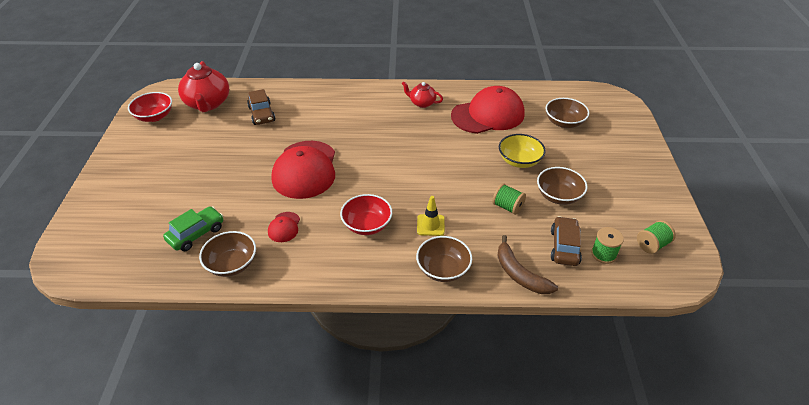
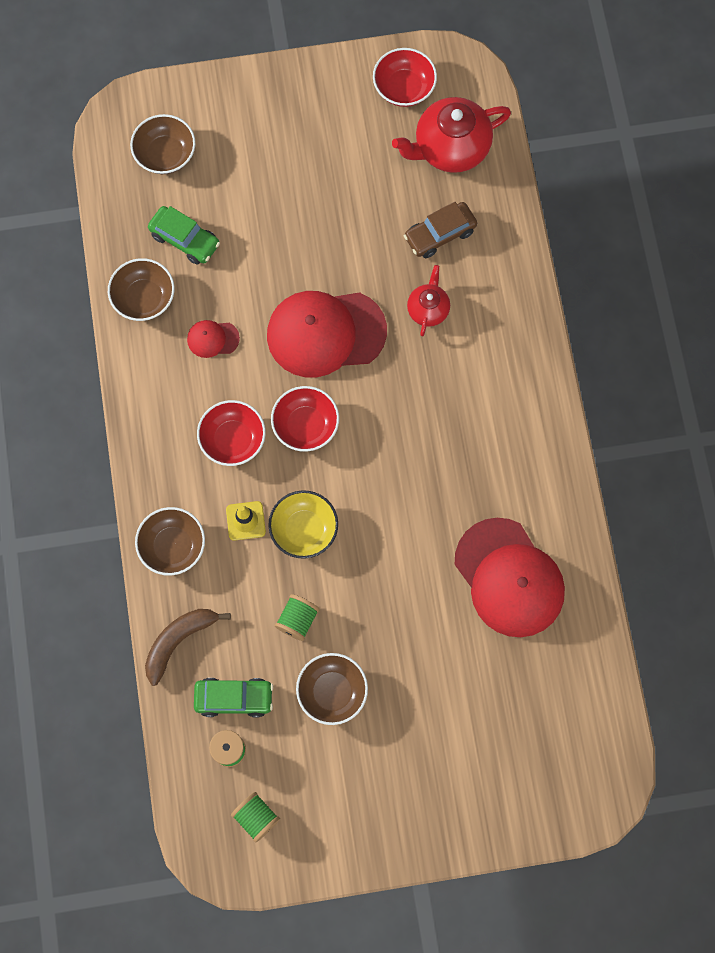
camera: 80 degrees right, 30 degrees up
(368, 186) = (305, 425): none -> red bowl
(422, 103) = (520, 468): red teapot -> red teapot (428, 309)
(519, 161) = (400, 633): yellow bowl -> yellow bowl (304, 529)
(564, 122) = (513, 703): brown bowl -> brown bowl (165, 154)
(564, 247) = (234, 698): brown car -> green car

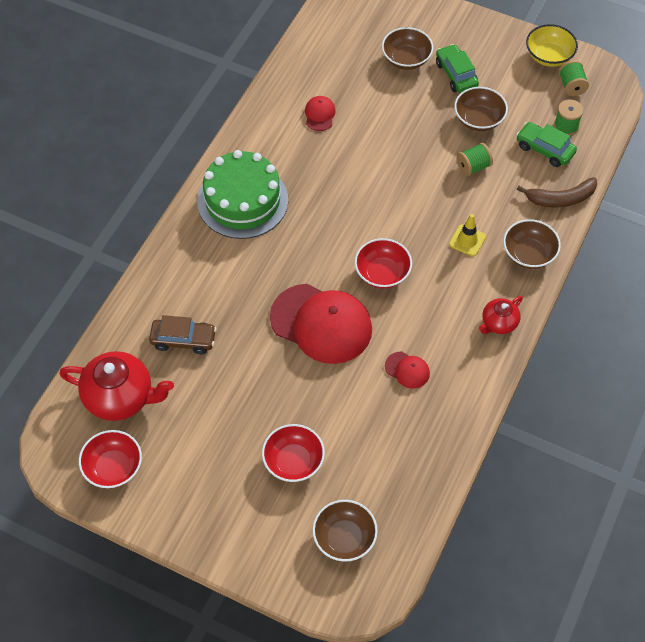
camera: 145 degrees left, 15 degrees down
(144, 298) = (439, 432): brown bowl -> brown bowl (406, 59)
(185, 239) = (377, 457): green car -> green car (456, 74)
(233, 439) = (440, 294): red bowl -> red bowl (293, 461)
(304, 529) = (431, 213): yellow bowl -> yellow bowl (549, 56)
(428, 309) = (236, 295): red teapot -> red teapot (499, 323)
(504, 415) = (242, 201): none -> green cake
(509, 578) = (319, 114): red cap -> red cap, size x0.43

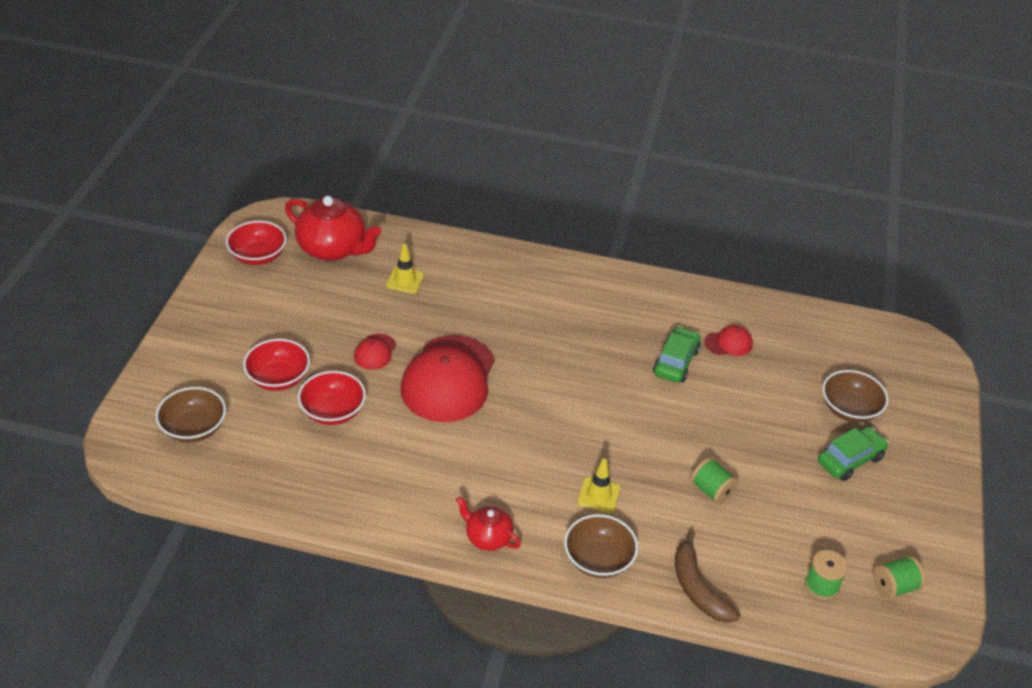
camera: 75 degrees right, 15 degrees down
(120, 397) = (333, 249): red teapot -> red teapot turned 60 degrees counterclockwise
(183, 340) = (405, 280): brown car -> yellow traffic cone
(242, 201) = (587, 298): green cake -> none
(382, 273) = (528, 422): red bowl -> red bowl (333, 411)
(407, 370) = (405, 458): red cap -> red cap (375, 352)
(478, 119) = (789, 489): brown bowl -> none
(544, 149) = (771, 564): green car -> green car (675, 362)
(549, 56) = (933, 556): yellow bowl -> none

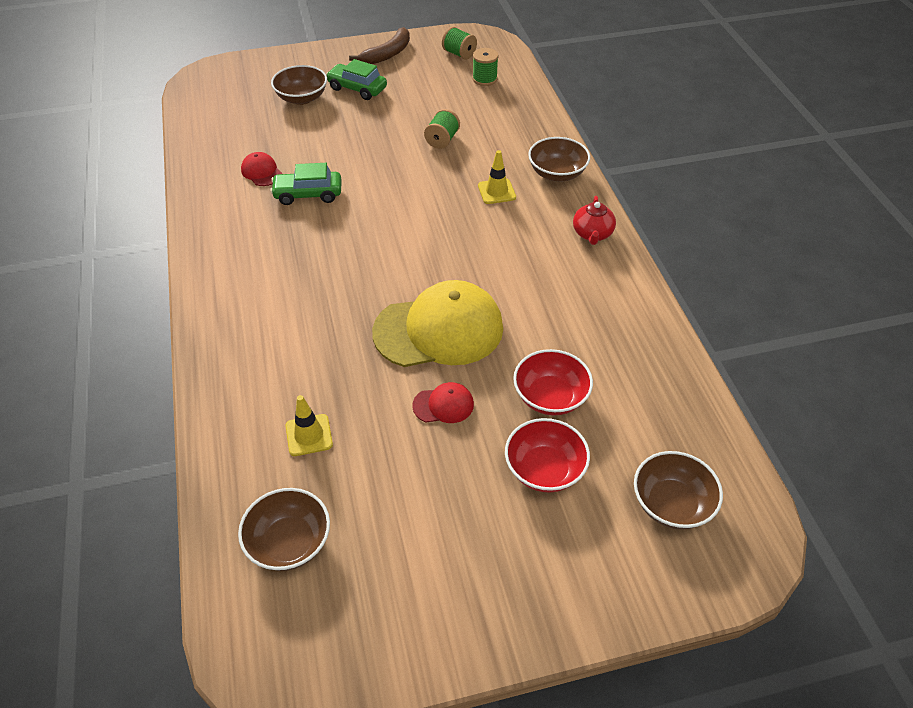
camera: 115 degrees left, 5 degrees up
(258, 256) = (353, 627): red bowl -> none
(333, 249) = (289, 542): red teapot -> brown bowl
(448, 379) = (439, 330): red cap -> yellow cap
(697, 588) = (537, 125): brown banana -> brown banana (388, 54)

